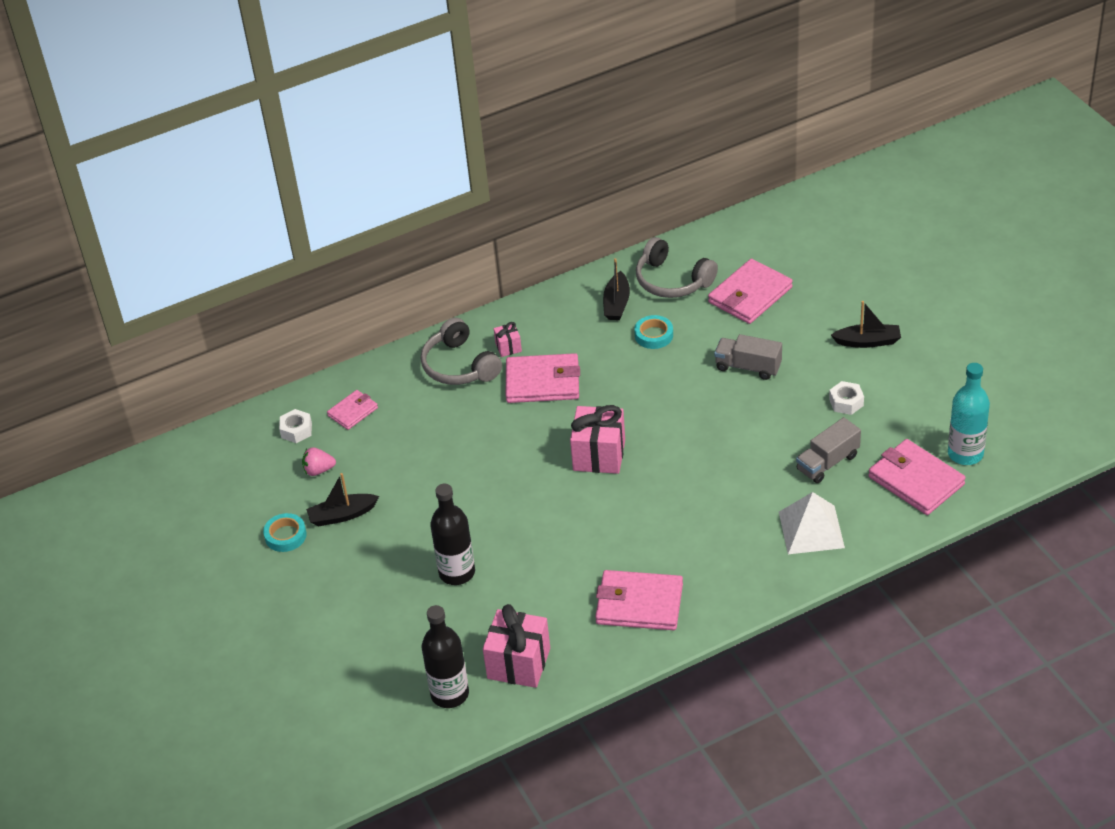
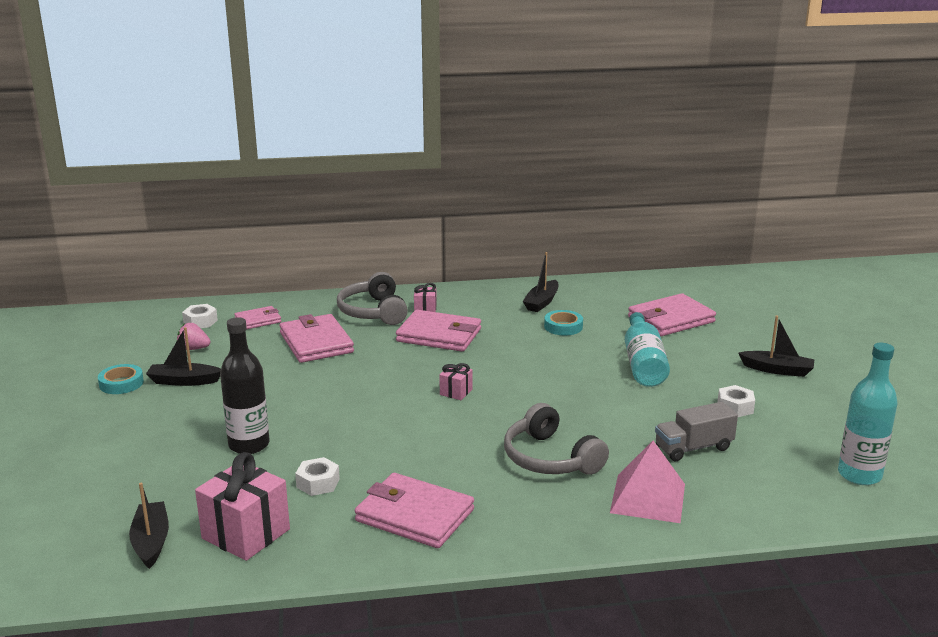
camera: 15 degrees right, 20 degrees down
(450, 694) = (151, 542): black bottle -> black boat
(542, 595) = (318, 483): none -> white nut
(599, 455) = (456, 392): pink gift -> pink gift, size x0.49
(672, 280) = (602, 298): grey headphones -> grey headphones (550, 458)
(748, 367) = (643, 363): grey truck -> turquoise bottle
(811, 529) = (648, 498): white pyramid -> pink pyramid
(916, 480) = (791, 484): pink wallet -> pink wallet (316, 343)

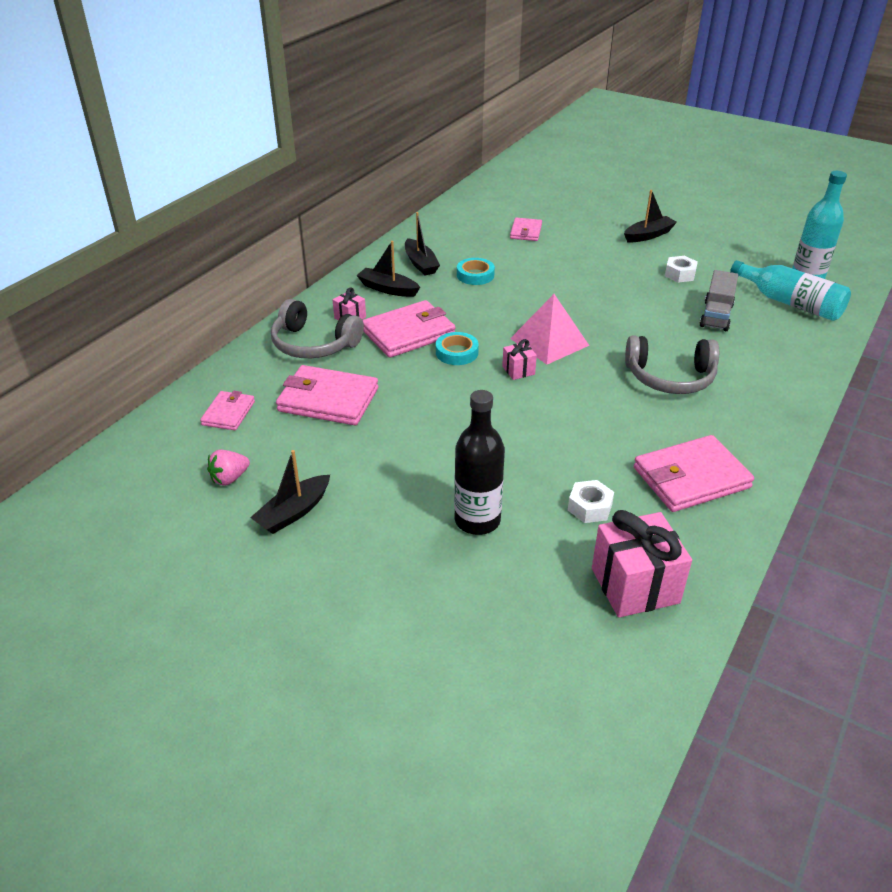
camera: 50 degrees left, 15 degrees up
(121, 383) = (237, 559): turquoise tape -> turquoise tape (457, 352)
(151, 542) = (593, 655): black boat -> black boat (388, 289)
(200, 322) = (173, 450): white nut -> none
(643, 363) = (577, 274): turquoise bottle -> turquoise bottle (790, 303)
(648, 498) = (763, 365): pink pyramid -> pink pyramid (549, 342)
(671, 319) = (526, 232): pink wallet -> pink wallet, size x0.57

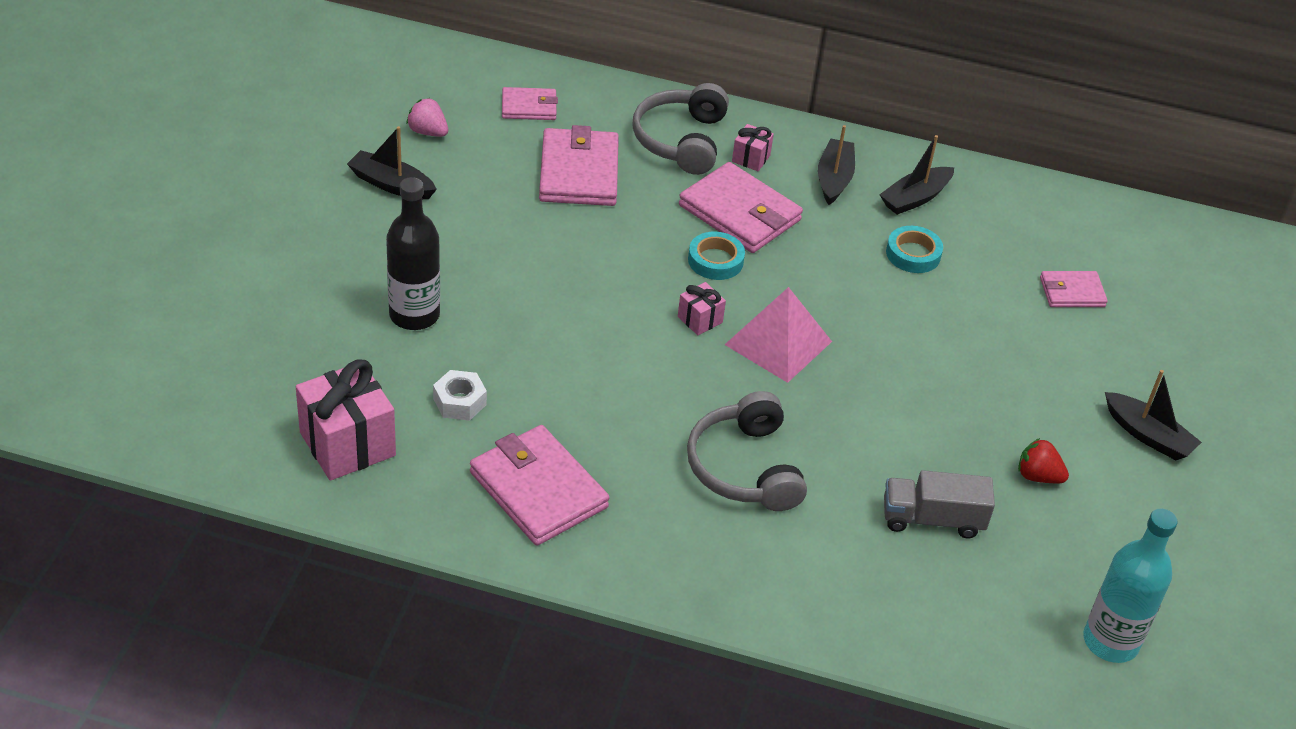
camera: 70 degrees right, 5 degrees up
(680, 274) = (1038, 476): white nut -> red strawberry
(790, 303) = (1018, 614): turquoise bottle -> none

